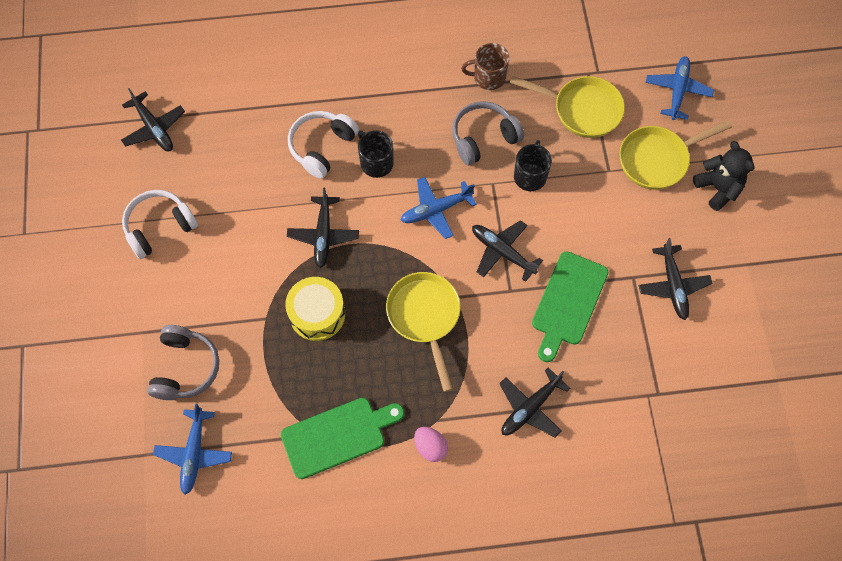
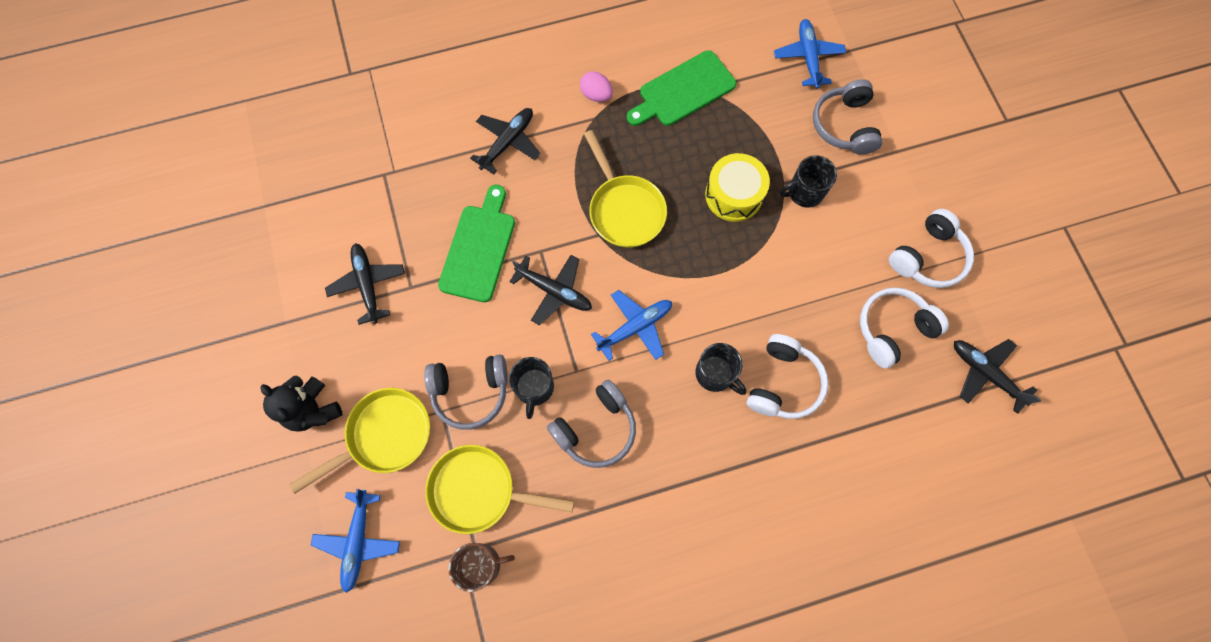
camera: 170 degrees right, 5 degrees up
(215, 173) = (892, 329): none -> white headphones
(249, 305) = (804, 192): none -> black mug
(323, 235) = (751, 278): black plane -> none
(488, 77) = (603, 518): brown mug -> brown mug (481, 564)
(584, 181) = (470, 392): none -> grey headphones

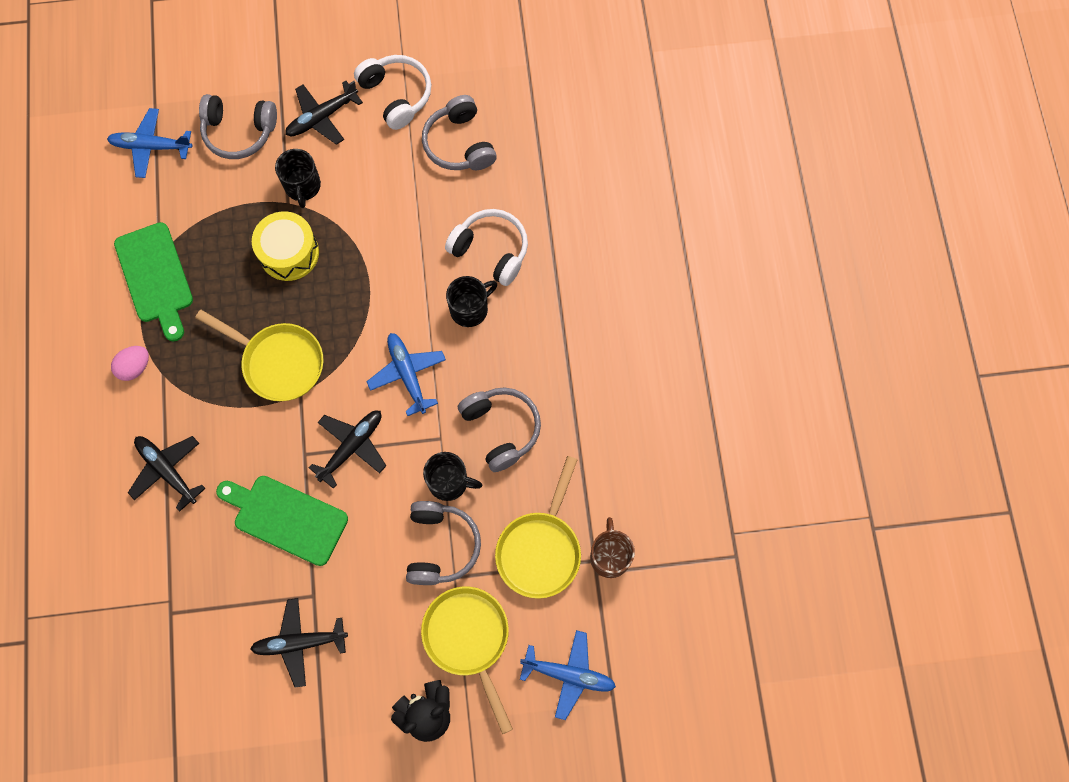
camera: 80 degrees left, 0 degrees up
(624, 209) = (278, 362): yellow pan -> yellow pan turned 45 degrees clockwise
(892, 329) = (459, 144): white headphones -> grey headphones
(985, 374) = (516, 79): black plane -> black plane (322, 117)

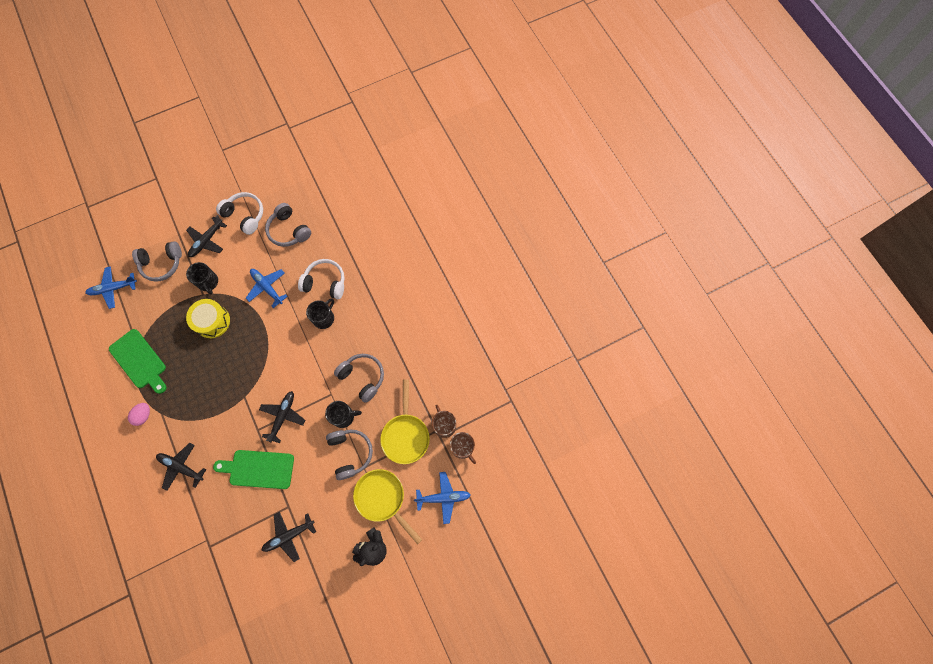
camera: 20 degrees left, 0 degrees up
(278, 362) = (226, 384): yellow pan -> none
(408, 375) = (301, 366): blue plane -> blue plane (267, 288)
(628, 604) = (463, 448): none -> brown mug

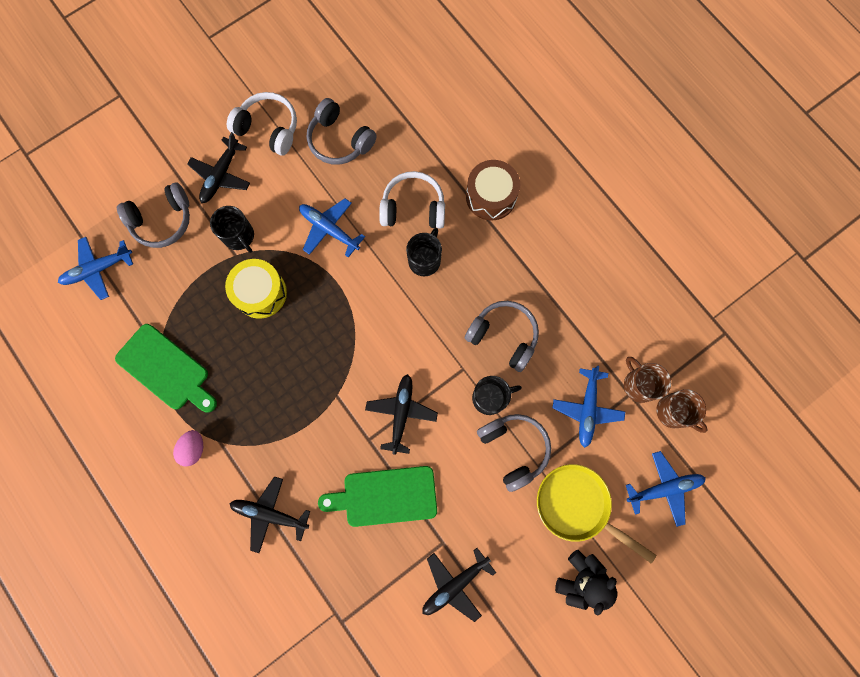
camera: 10 degrees left, 5 degrees up
(378, 283) = (491, 196): none -> brown drum
(405, 435) = (587, 408): yellow pan -> blue plane

